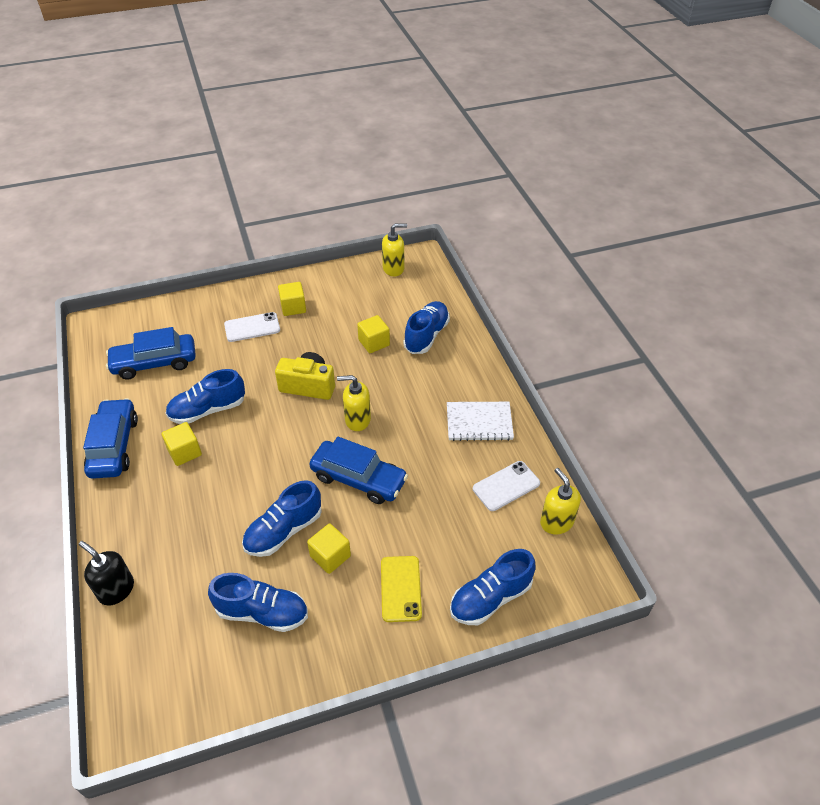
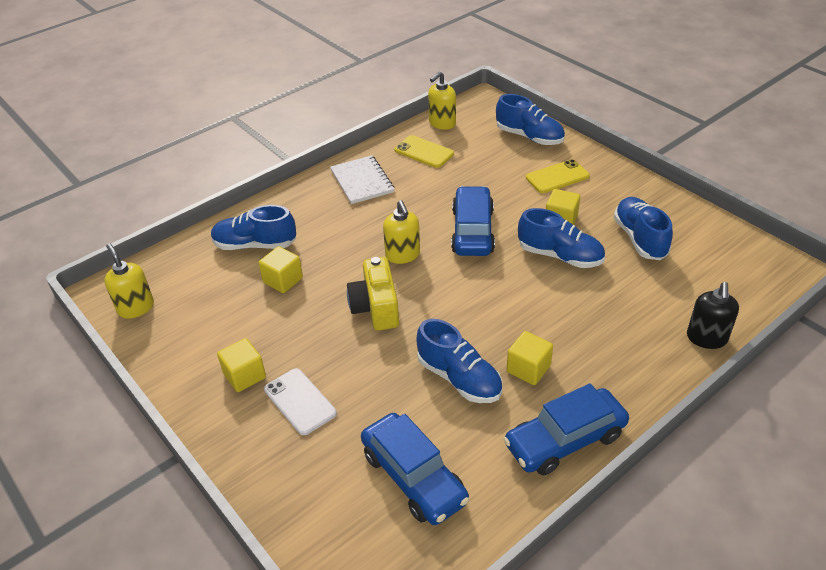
camera: 110 degrees left, 5 degrees down
(506, 486) = (424, 152): white phone -> yellow phone

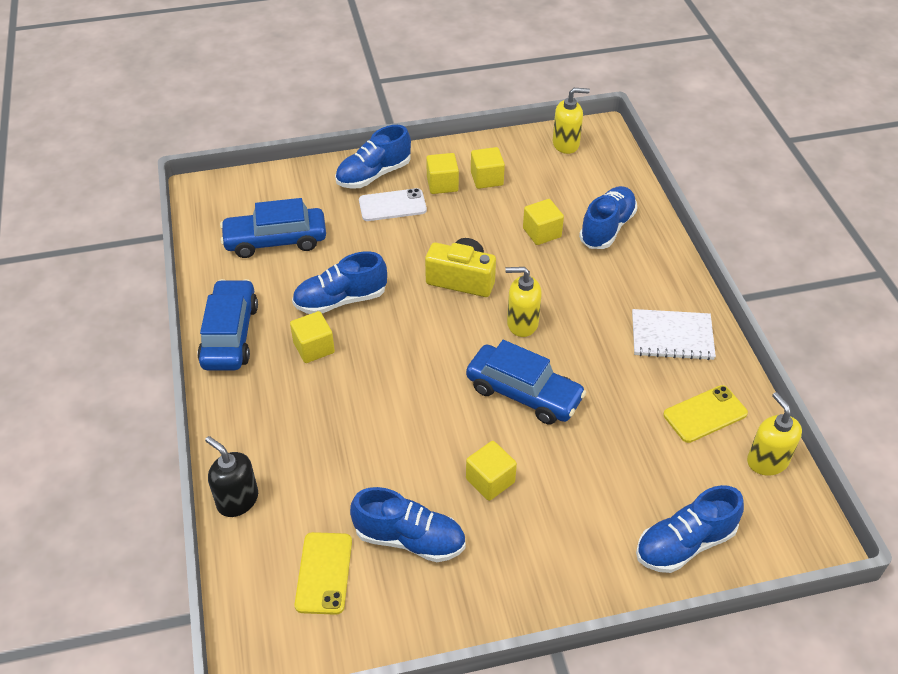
camera: 115 degrees right, 5 degrees up
(219, 345) = (487, 179): none -> yellow cube
(557, 177) = (575, 524): yellow phone -> yellow phone (324, 573)
(560, 256) = (434, 447): blue shoe -> blue shoe (374, 175)

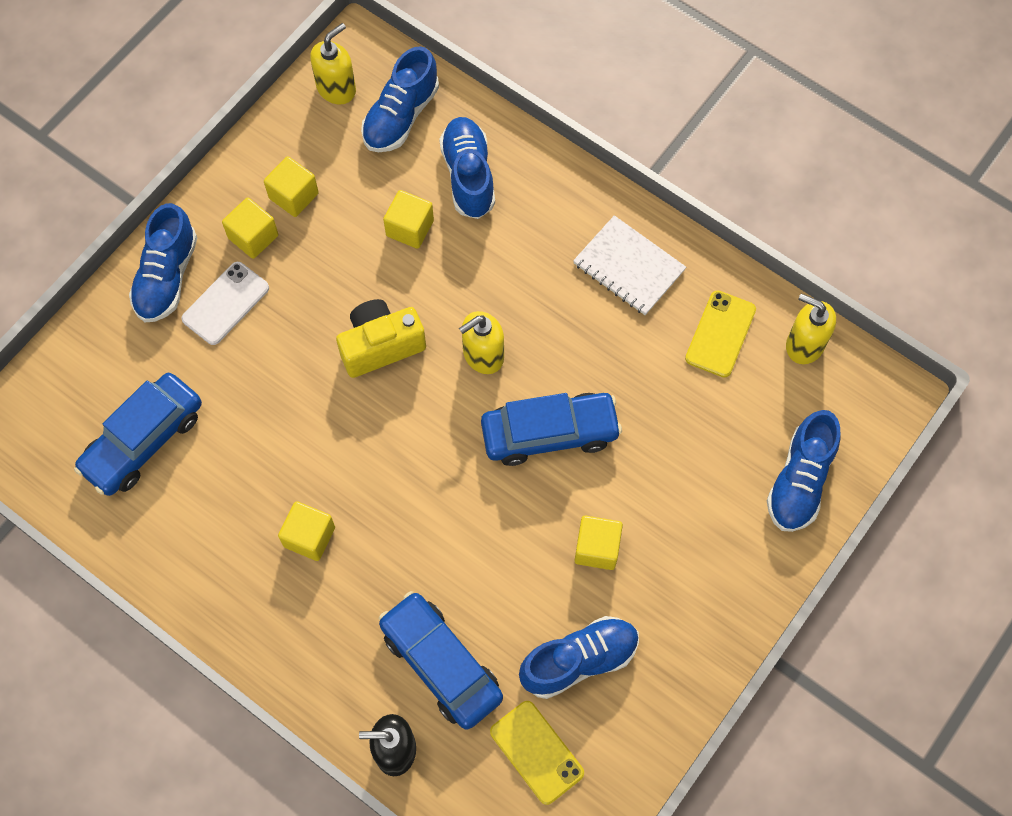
camera: 40 degrees left, 20 degrees up
(230, 335) = (211, 588): blue car -> blue car (441, 664)
(341, 300) = (283, 462): blue shoe -> blue shoe (401, 116)
(672, 336) = (629, 267): white notebook -> white notebook turned 75 degrees clockwise

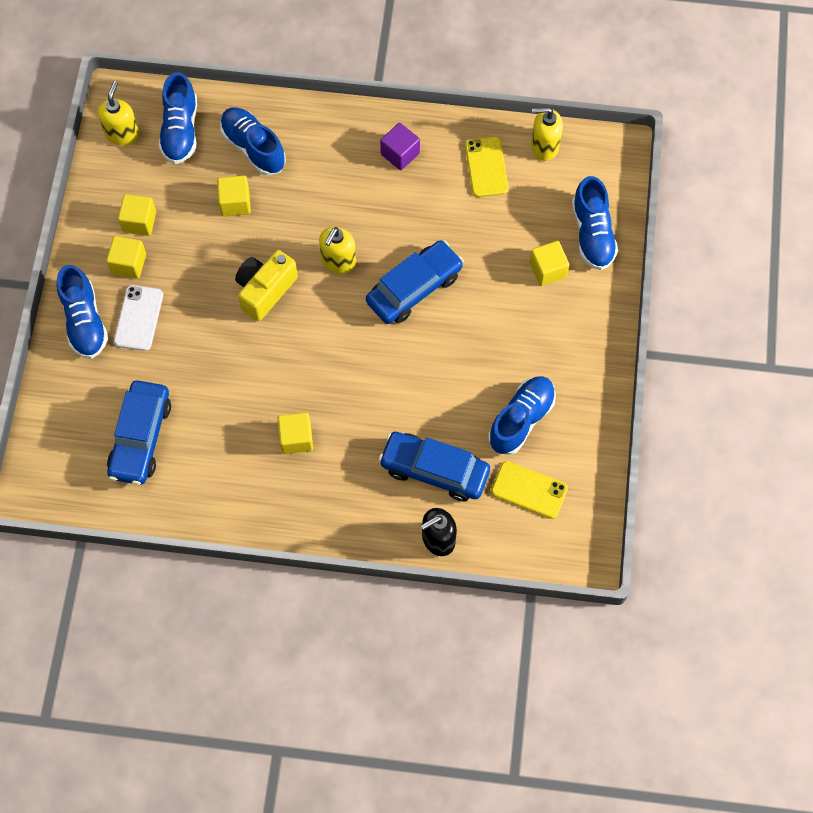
camera: 30 degrees left, 0 degrees up
(597, 548) = (490, 344): yellow cube -> yellow cube (547, 270)
(629, 267) = (400, 154): white notebook -> purple cube

